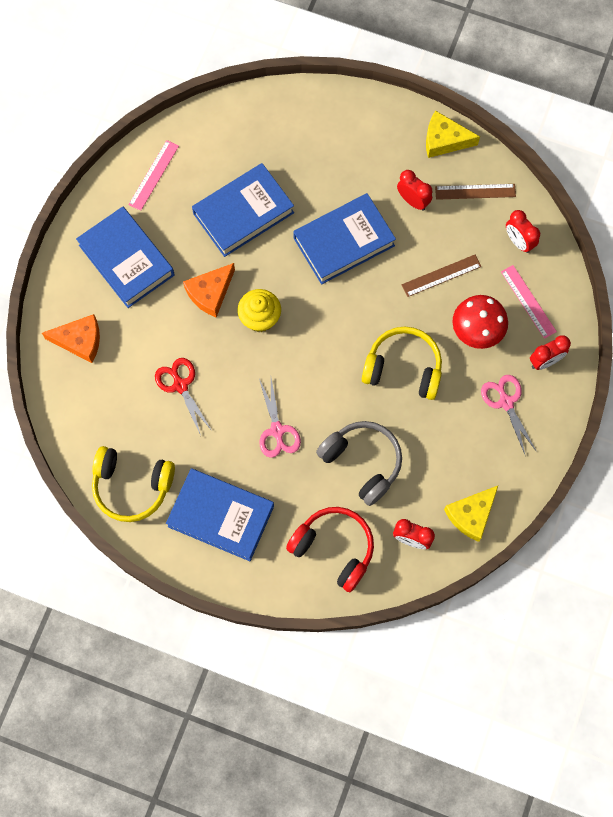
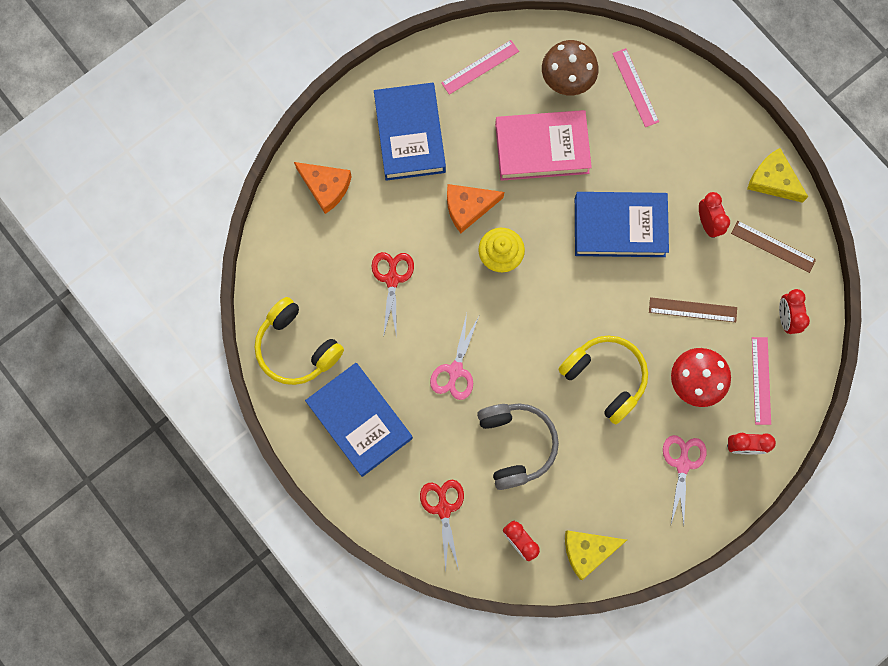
camera: 30 degrees right, 5 degrees up
(232, 148) = (567, 80): none -> brown mushroom
(243, 213) = (542, 148): blue book -> pink book
(291, 125) = (635, 87): none -> pink ruler
(334, 549) = (443, 509): red headphones -> red scissors

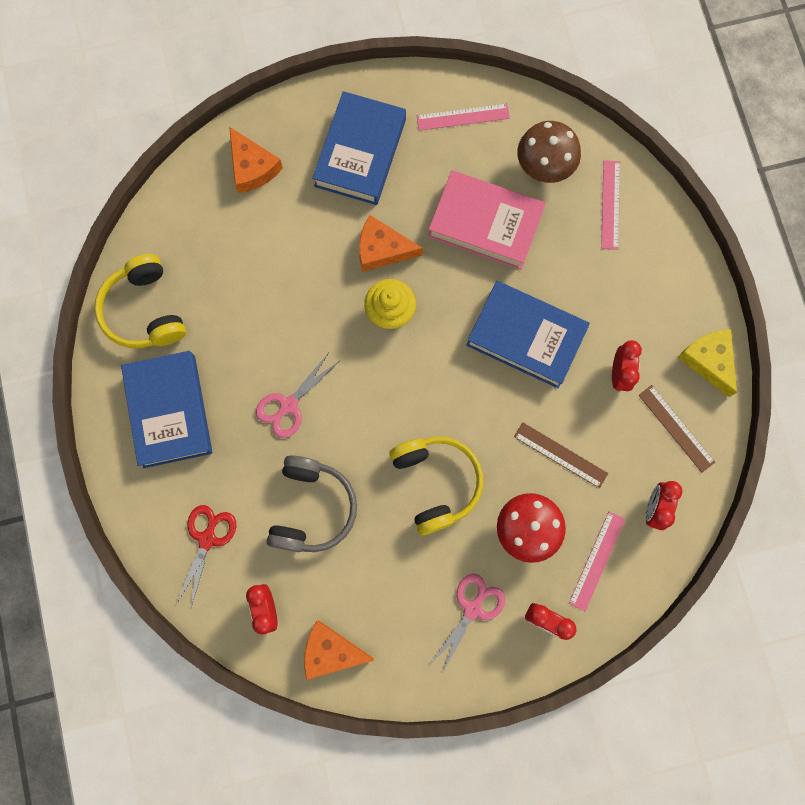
camera: 25 degrees right, 0 degrees up
(392, 279) = (272, 286): red scissors -> none
(587, 550) = (331, 651): yellow cheese -> orange cheese

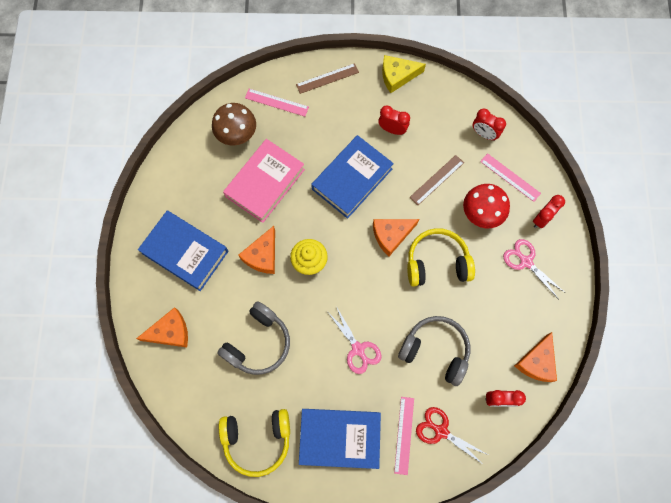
camera: 75 degrees left, 5 degrees down
(265, 277) = (258, 343): none -> grey headphones
(458, 411) = (391, 235): none -> orange cheese
(463, 117) = (182, 177): pink ruler -> pink ruler (404, 435)
(676, 428) = (436, 107): brown ruler -> brown ruler (327, 78)

